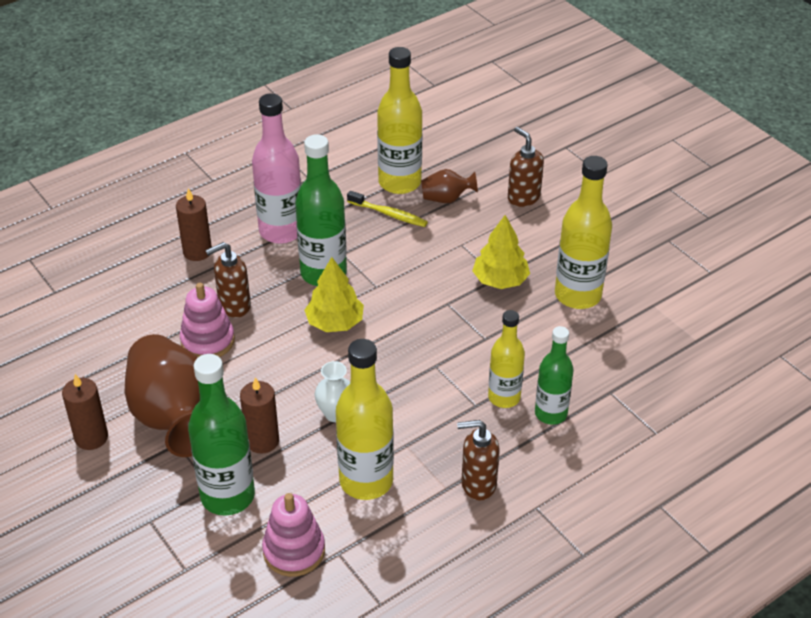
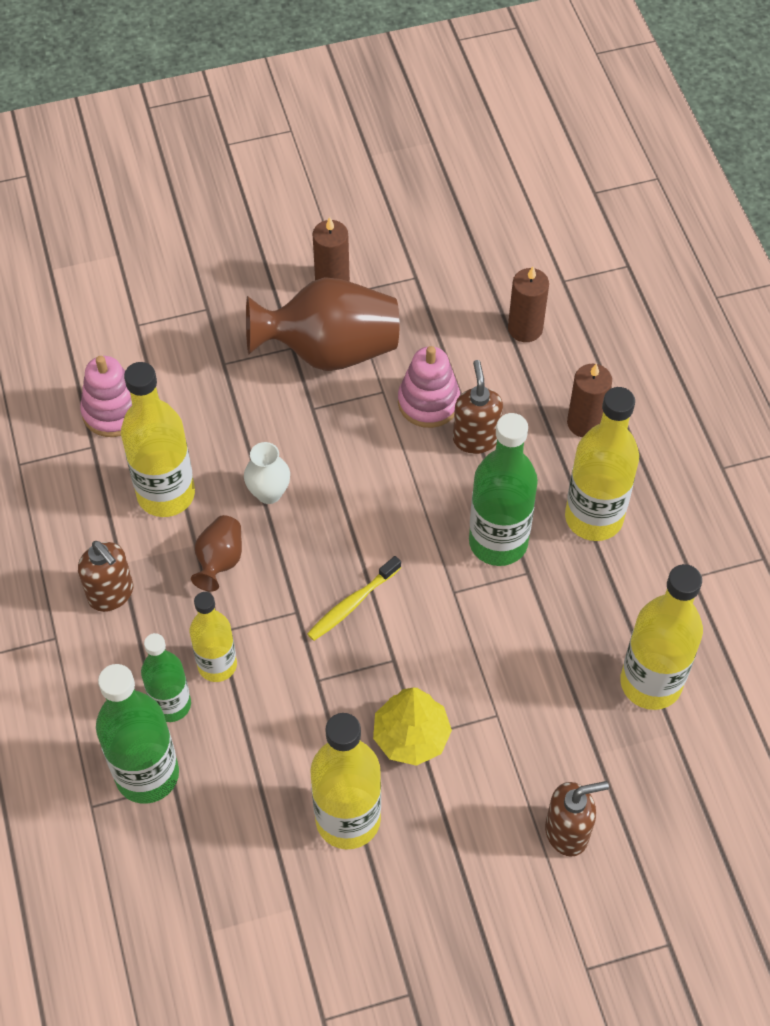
camera: 110 degrees right, 15 degrees up
(227, 496) = (205, 374): green bottle -> green bottle (147, 775)
(262, 441) = (261, 418): brown candle -> brown candle (525, 328)
(281, 231) = (594, 518): pink bottle -> yellow bottle
(335, 323) = (408, 530): yellow tree -> none
(389, 214) = (587, 649): yellow toothbrush -> yellow toothbrush (352, 604)
(446, 199) = (596, 730): brown vase -> brown vase (219, 561)
(478, 484) = (111, 594): brown soap dispenser -> brown soap dispenser turned 120 degrees clockwise

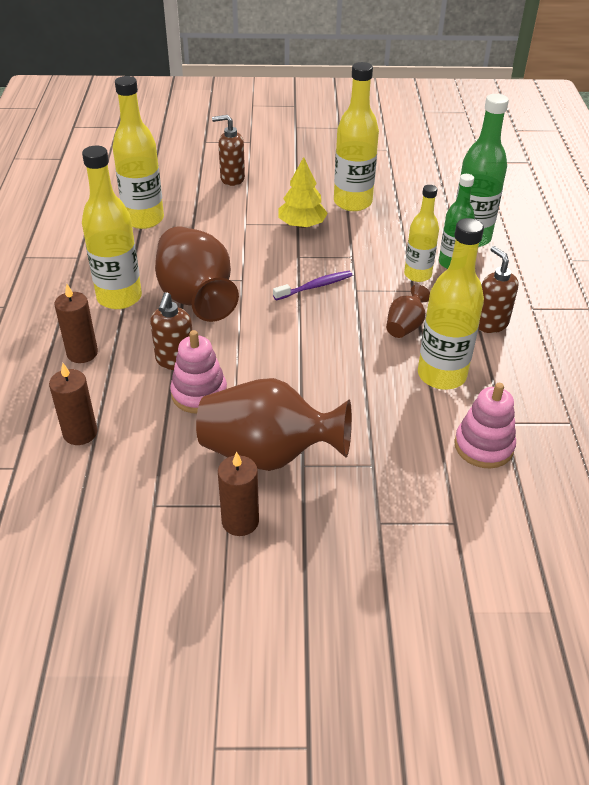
camera: 165 degrees left, 15 degrees down
(269, 493) = (356, 359): white vase -> none
(352, 604) = (315, 286): yellow toothbrush -> purple toothbrush
(498, 542) = (196, 298): green bottle -> brown vase

